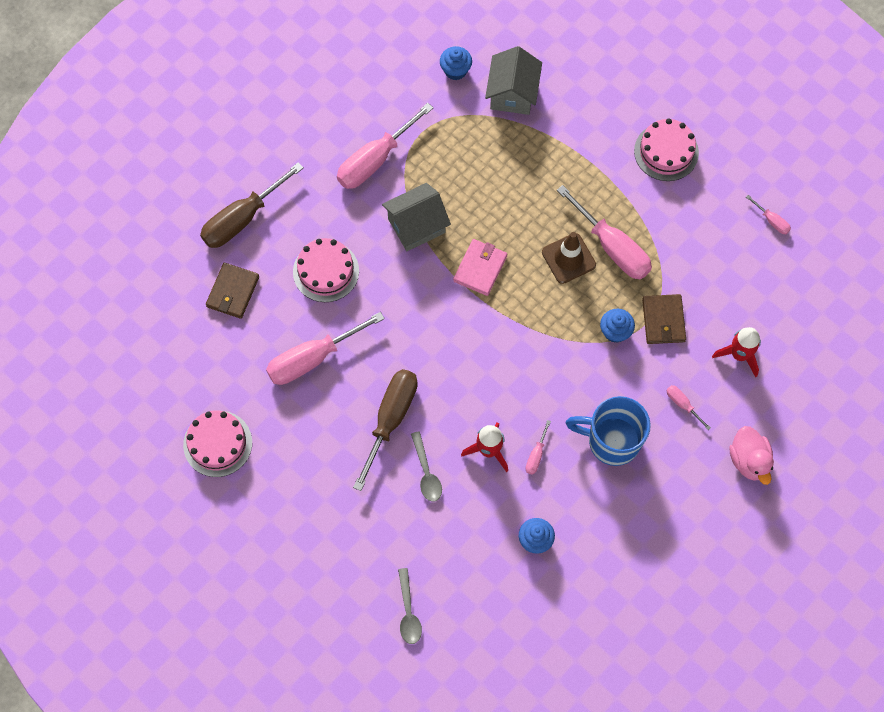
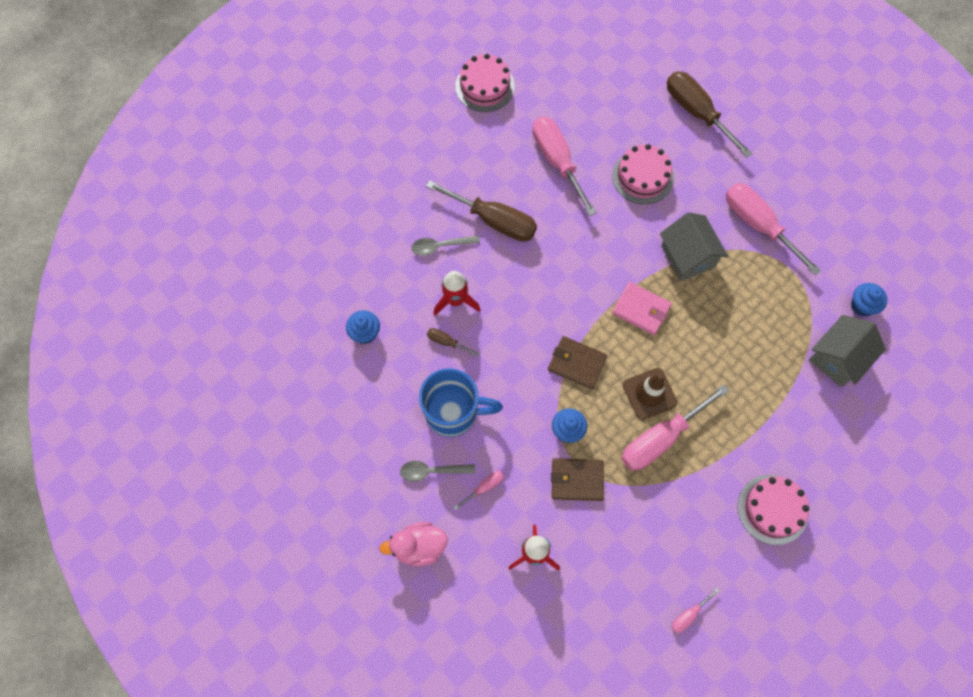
camera: 95 degrees right, 0 degrees up
(233, 292) = (625, 102): brown wallet -> brown wallet (577, 363)
(408, 612) = (316, 222): grey spoon -> grey spoon (432, 471)
(512, 93) = (838, 358): grey house -> grey house turned 60 degrees counterclockwise
(536, 455) = (446, 342): pink screwdriver -> brown screwdriver
(611, 441) = (453, 413): blue mug -> blue mug turned 75 degrees clockwise

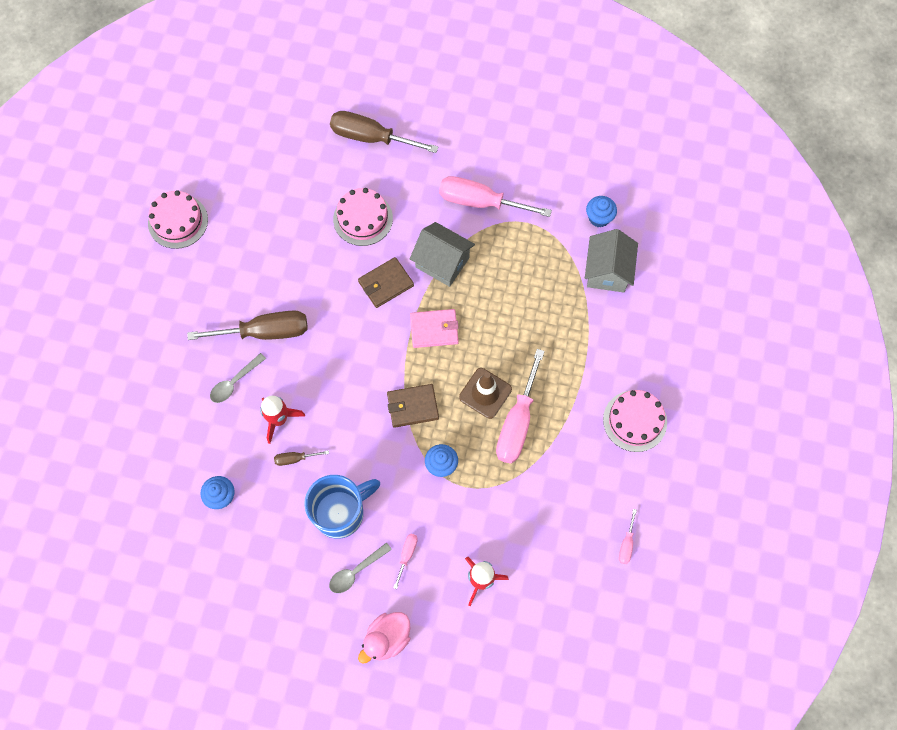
camera: 35 degrees left, 0 degrees up
(557, 161) = (284, 248): pink screwdriver -> none
(577, 480) = (475, 499): brown wallet -> brown wallet (386, 284)

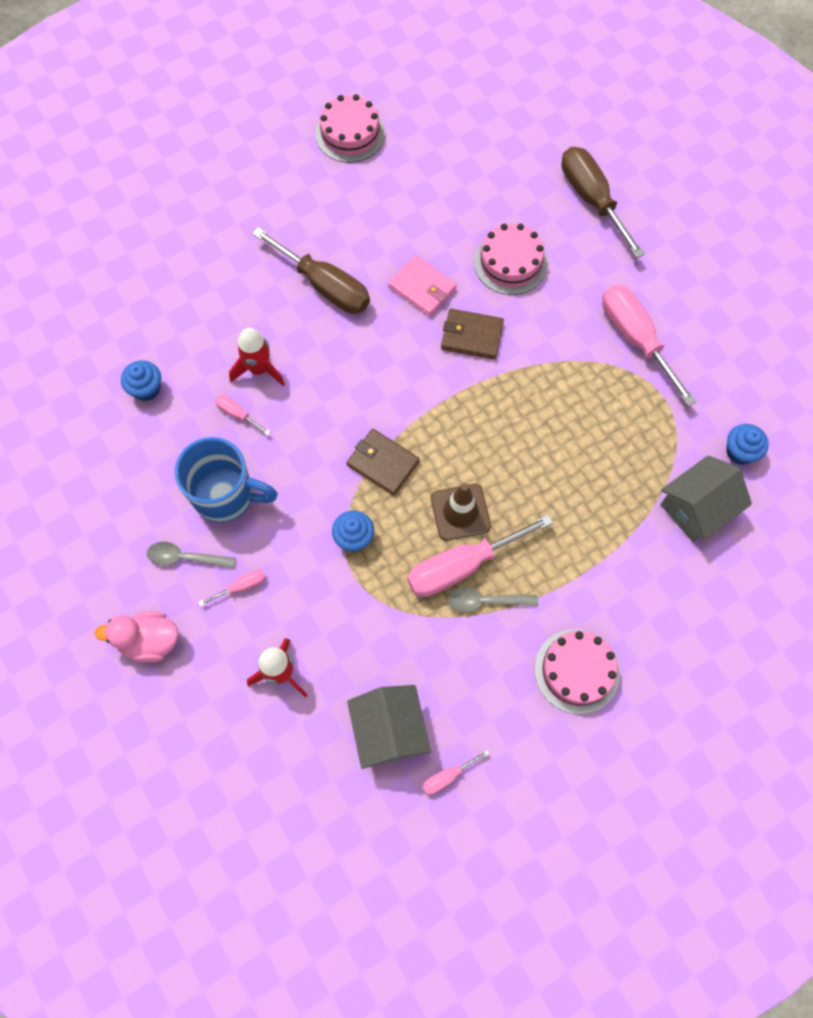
camera: 45 degrees right, 0 degrees up
(234, 382) = (256, 305): grey spoon -> grey spoon (486, 601)
(295, 459) = (237, 414): brown screwdriver -> pink screwdriver
(434, 329) = (473, 414): pink wallet -> pink wallet (422, 288)
(442, 262) = (543, 362): grey house -> grey house (389, 731)

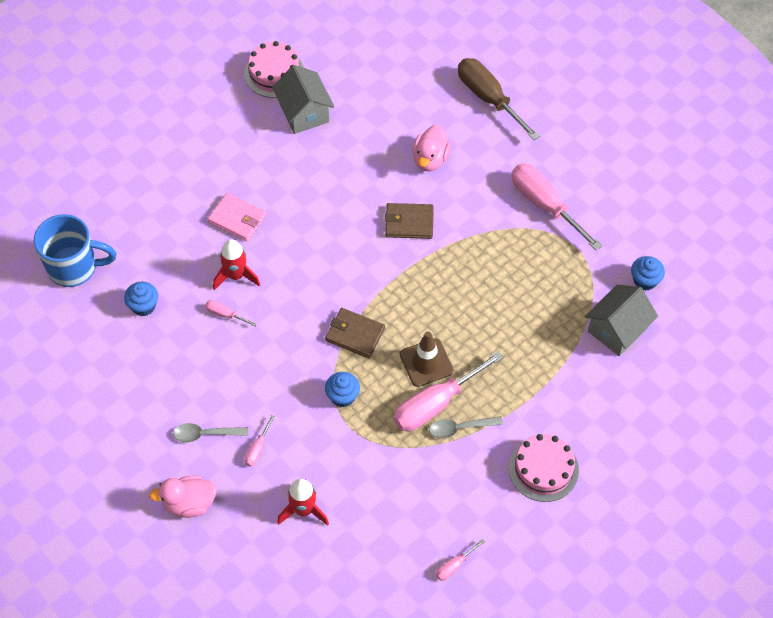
camera: 10 degrees left, 10 degrees down
(226, 496) = (229, 380): blue mug -> blue mug (74, 267)
(242, 586) = (257, 449): pink screwdriver -> pink screwdriver turned 150 degrees clockwise
(325, 286) = (278, 201): brown screwdriver -> none
(389, 731) = (401, 539): grey house -> grey house (304, 113)
(422, 288) = (360, 190): pink wallet -> pink wallet (237, 219)
(510, 263) = (430, 159): pink cake -> pink duck

